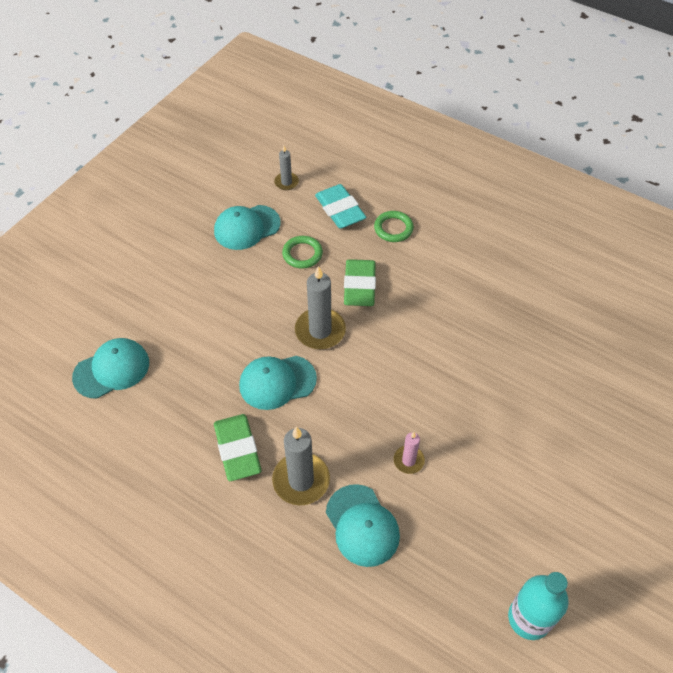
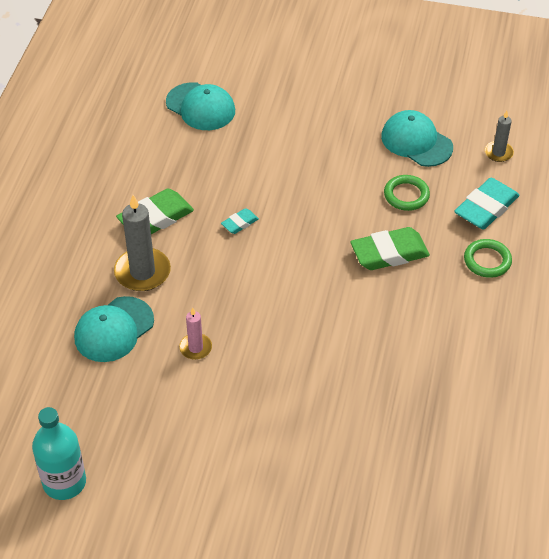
camera: 70 degrees right, 5 degrees down
(277, 382) = (240, 223): turquoise cap -> turquoise eraser
(320, 331) = (315, 237): grey candle -> none

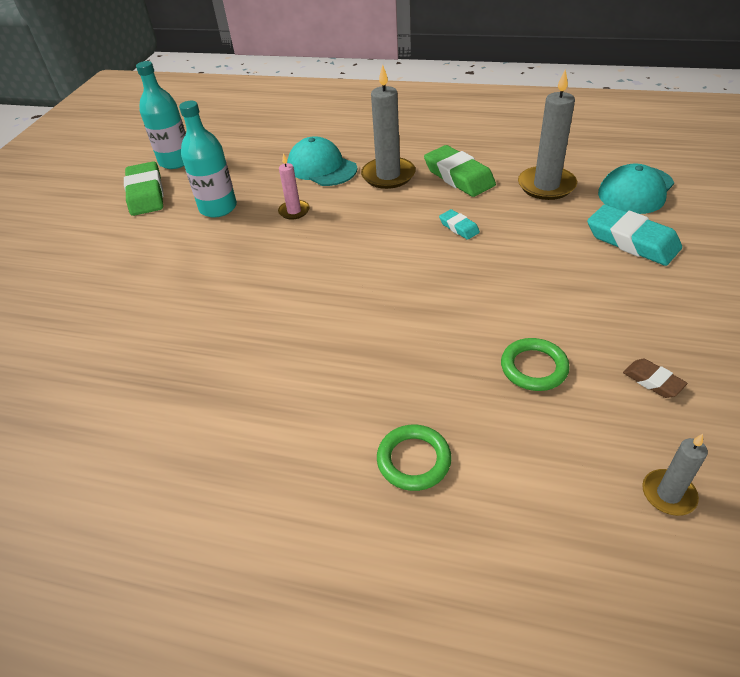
camera: 95 degrees right, 5 degrees down
(178, 417) = (218, 208): none -> turquoise bottle
(183, 160) = (546, 186): none -> grey candle
(389, 253) = (422, 349): green eraser -> green eraser (146, 194)
(416, 141) = (653, 381): turquoise cap -> brown eraser
(486, 208) = (527, 466): turquoise eraser -> turquoise eraser (632, 241)

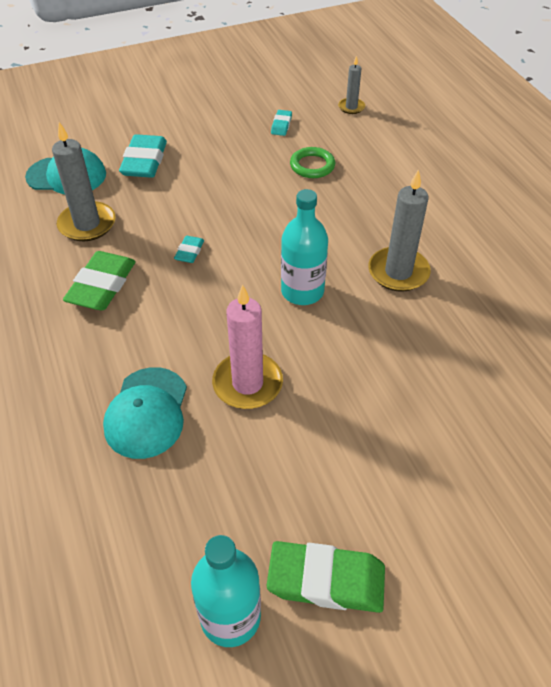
camera: 130 degrees left, 5 degrees up
(146, 194) = (326, 580): green eraser -> green eraser turned 60 degrees clockwise
(218, 208) = (292, 462): turquoise bottle -> turquoise bottle (302, 291)
(294, 211) = (247, 383): pink candle -> pink candle, size x1.81
(388, 175) = (130, 341): grey candle -> grey candle (398, 272)
(414, 460) = (422, 183): green ring -> none
(653, 381) = (281, 125): brown eraser -> turquoise eraser

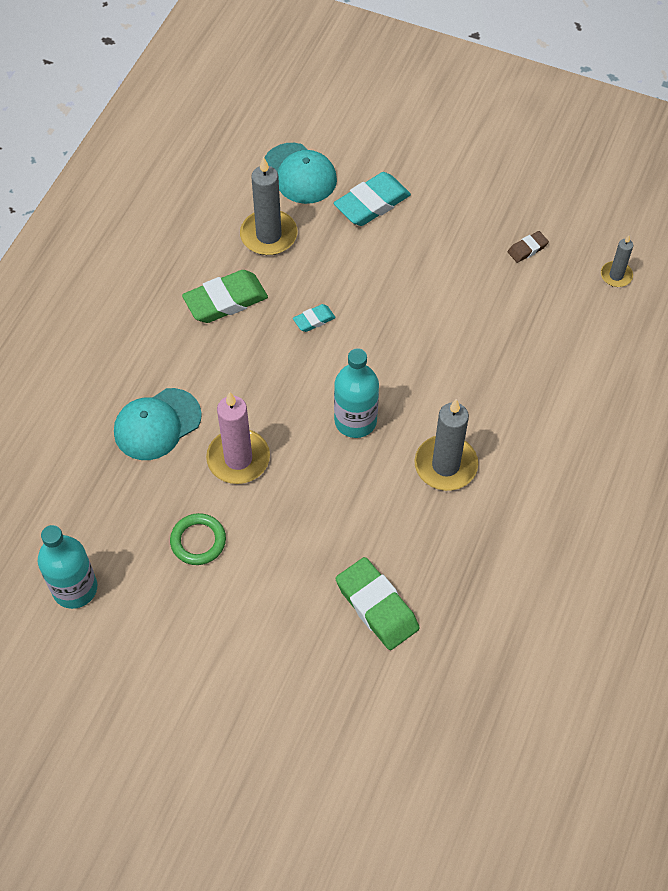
camera: 45 degrees right, 10 degrees up
(281, 125) = (527, 249): turquoise eraser -> brown eraser
(312, 166) = (502, 312): green ring -> green ring (198, 541)
(326, 580) = (144, 619): green eraser -> green eraser (377, 606)

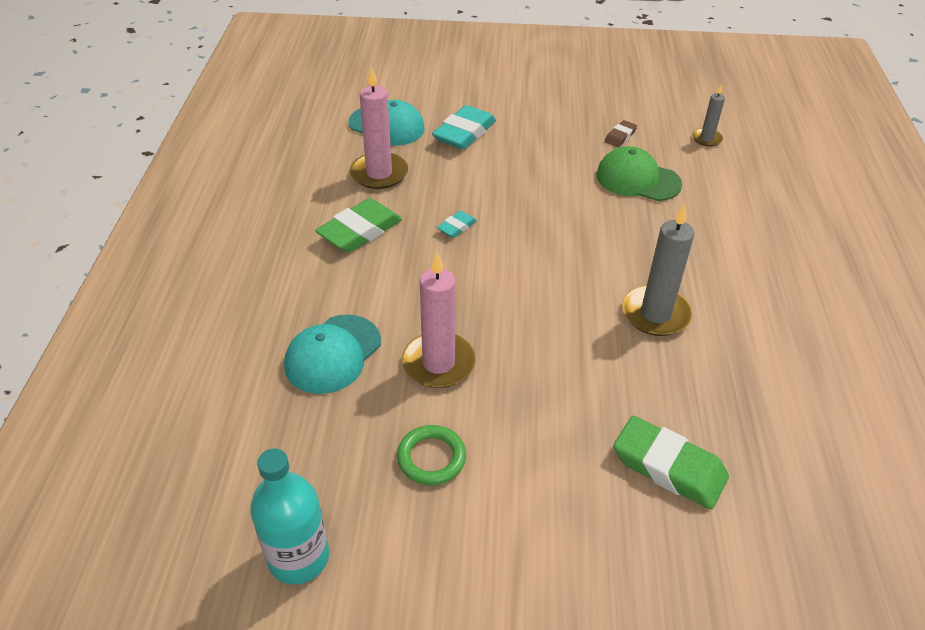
camera: 20 degrees left, 15 degrees down
(268, 235) = (379, 173): grey candle -> pink candle
(355, 421) = (543, 299): turquoise bottle -> none
(514, 309) = (637, 179): none -> green cap

